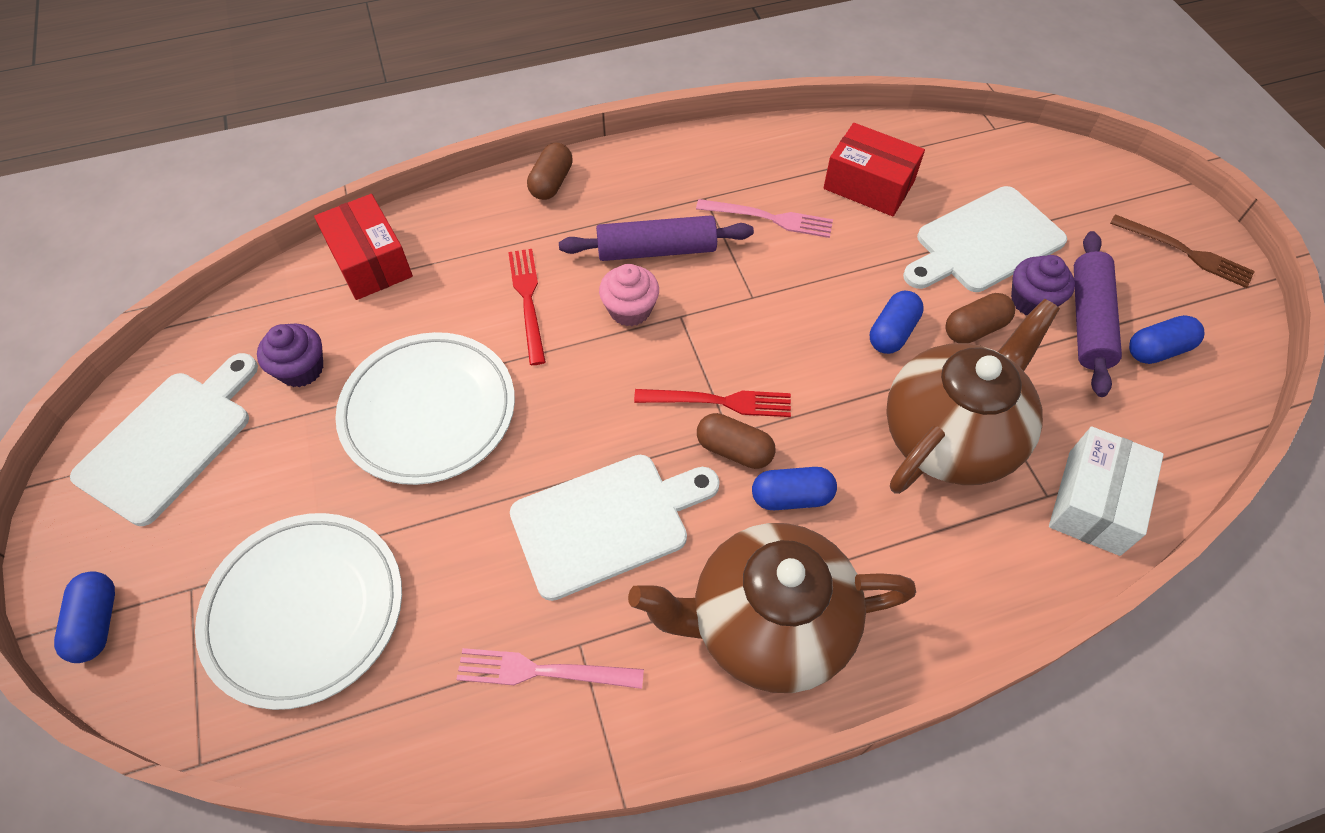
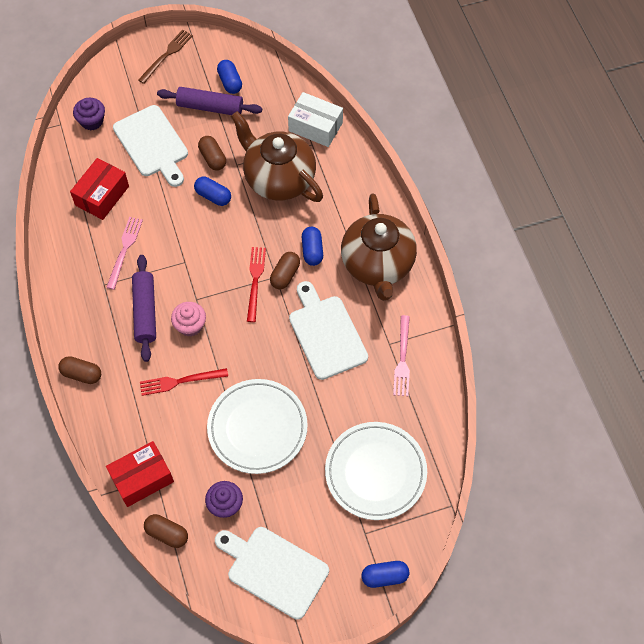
camera: 90 degrees left, 5 degrees up
(274, 296) = (167, 534): none -> brown capsule
(1032, 301) = (195, 129): purple cupcake -> purple cupcake (92, 121)

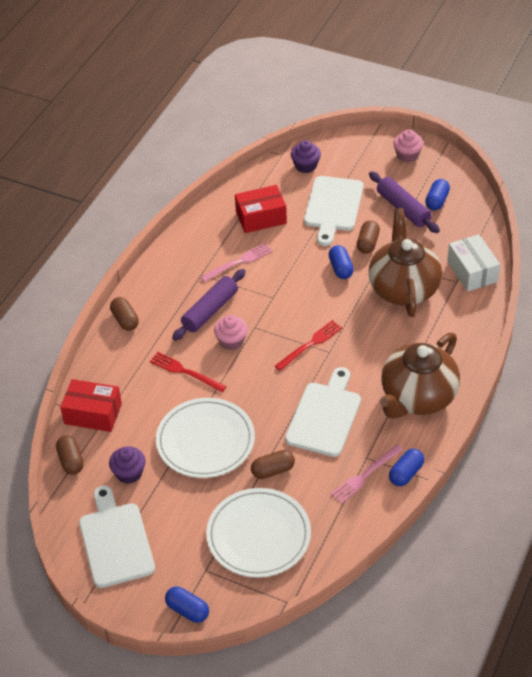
camera: 45 degrees right, 15 degrees down
(166, 55) = (407, 155): brown fork -> pink cupcake
(285, 275) = (337, 355): brown capsule -> brown capsule (273, 470)
(312, 250) = (376, 353): blue capsule -> blue capsule (406, 473)

